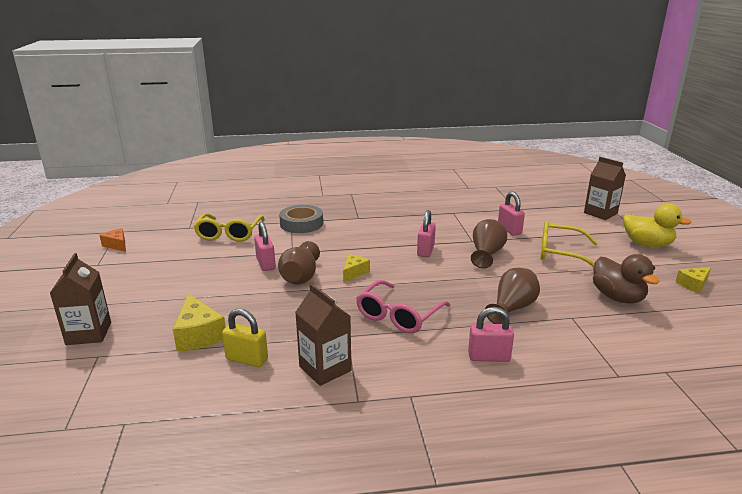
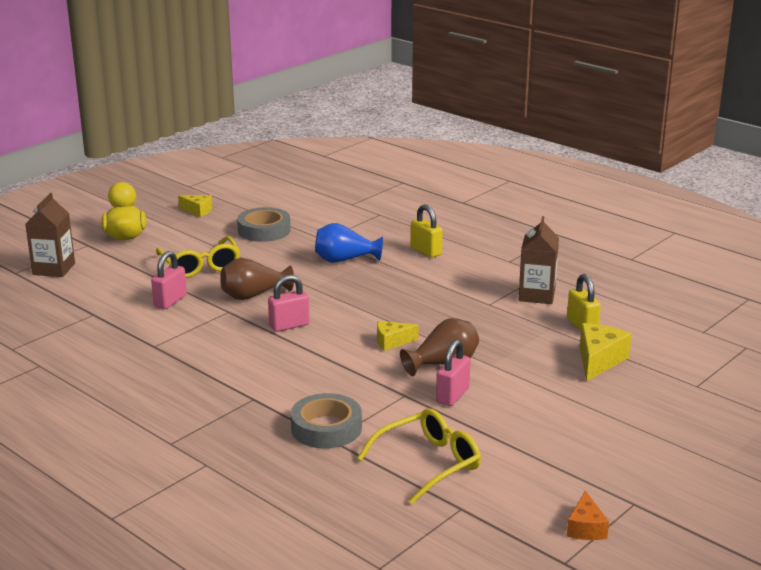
camera: 130 degrees left, 0 degrees up
(89, 333) = (693, 410): brown carton -> none
(398, 315) = (428, 296): pink glasses -> none
(489, 357) = (425, 251): pink padlock -> yellow padlock
(512, 308) = (345, 260): brown vase -> blue vase
(617, 297) = (264, 230): brown duck -> grey tape

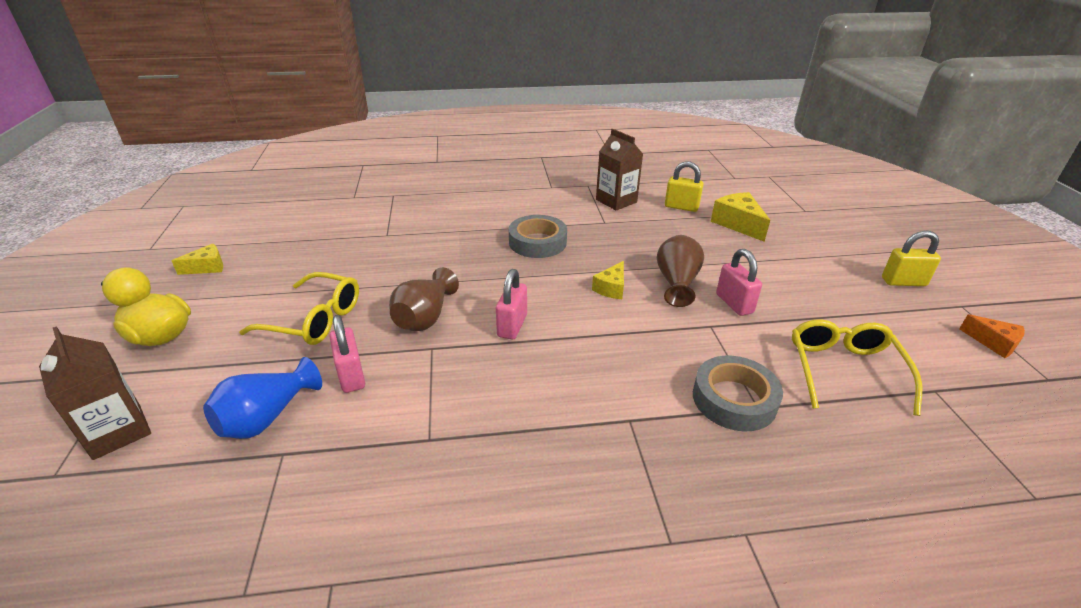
camera: 50 degrees left, 10 degrees up
(264, 230) = (316, 253): grey tape -> grey tape (537, 242)
(345, 260) = (440, 243): blue vase -> blue vase (267, 417)
(425, 251) = (485, 206): yellow padlock -> yellow padlock (903, 282)

